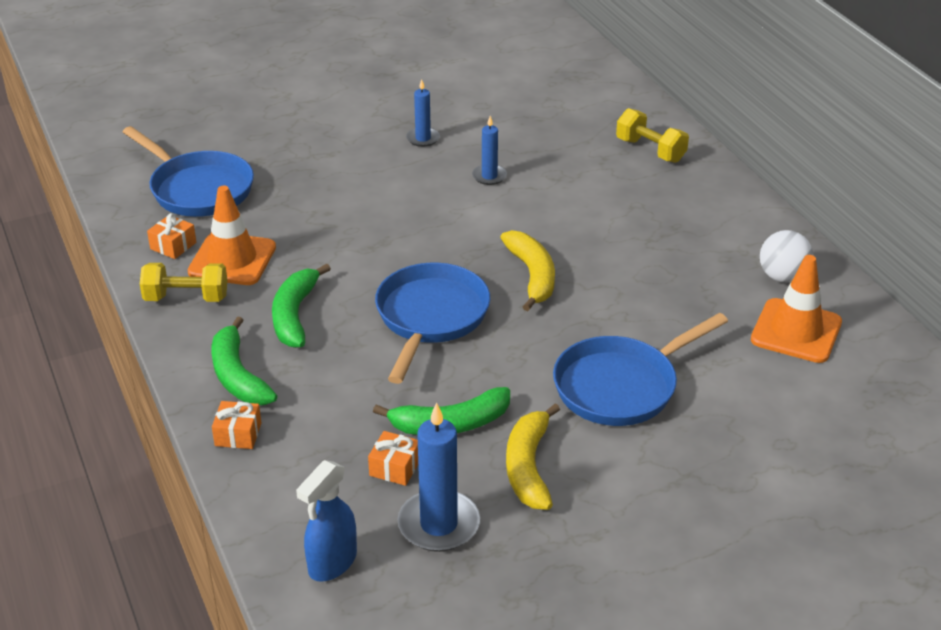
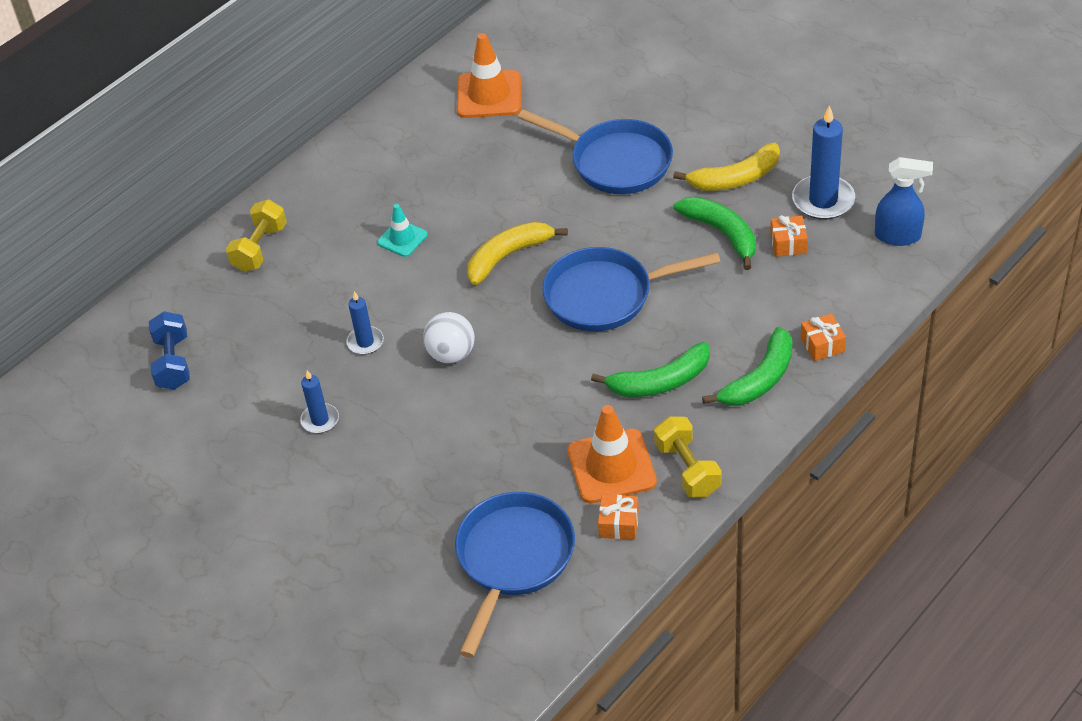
camera: 110 degrees left, 10 degrees up
(545, 90) = (173, 363): none -> blue dumbbell
(605, 223) = (402, 238): none -> turquoise traffic cone
(782, 277) = (421, 118): white ball -> white ball (451, 354)

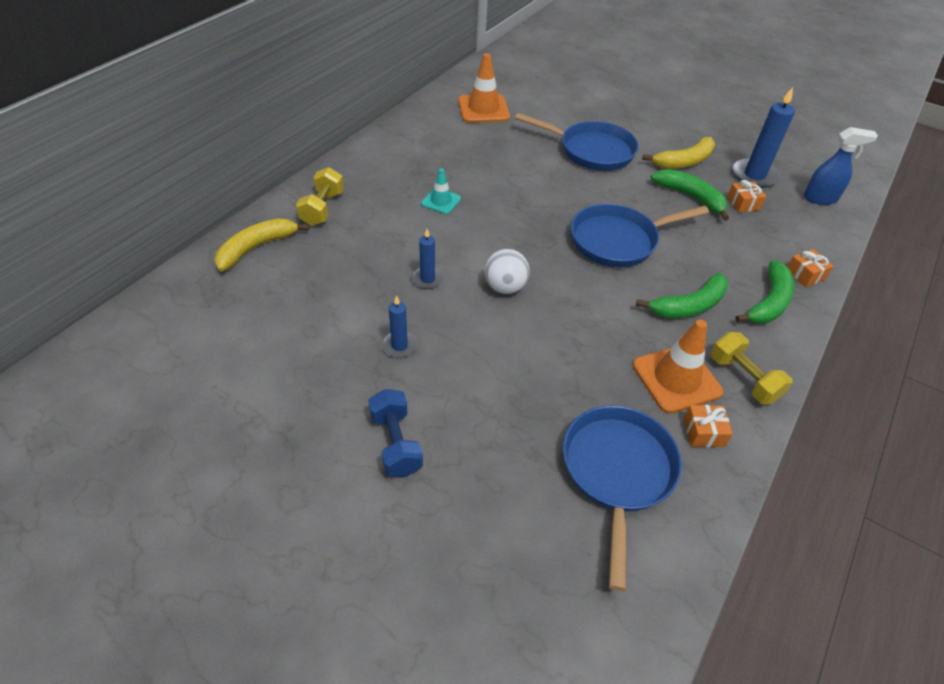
camera: 15 degrees left, 0 degrees up
(173, 363) = (254, 299): blue dumbbell -> blue dumbbell (396, 443)
(508, 256) = (530, 213): yellow banana -> yellow banana (256, 248)

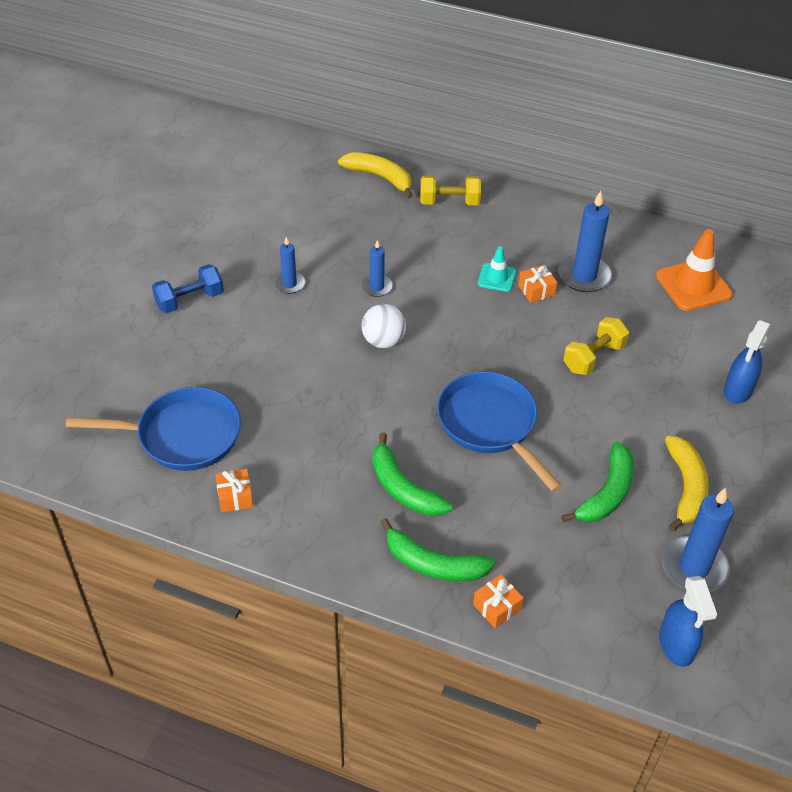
camera: 80 degrees right, 0 degrees up
(455, 155) = (584, 276): none -> blue candle
(591, 151) = (658, 392): blue pan -> none
(595, 118) = (737, 391): none -> blue spray bottle
(676, 379) = (296, 476): orange traffic cone -> none
(684, 161) = (685, 487): yellow banana -> yellow banana turned 135 degrees counterclockwise
(743, 203) = (619, 550): orange gift -> orange gift (536, 290)
(743, 379) = (309, 532): yellow dumbbell -> yellow dumbbell (593, 357)

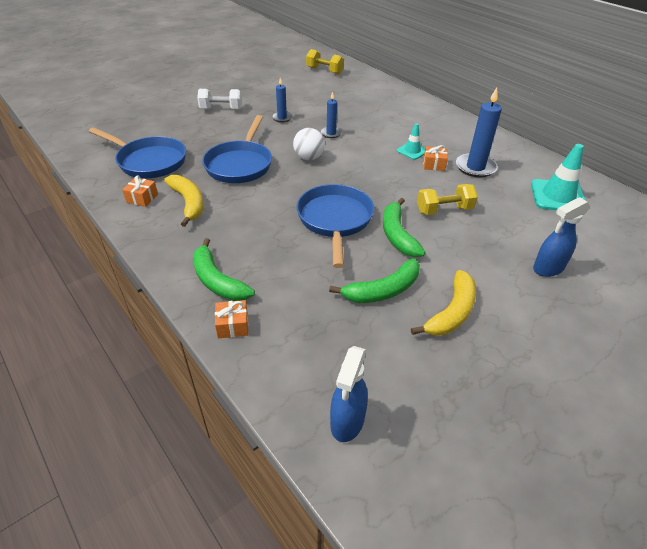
camera: 30 degrees right, 5 degrees down
(190, 300) = (221, 109): blue dumbbell -> white dumbbell
(307, 389) = (240, 164): none -> blue pan
(380, 177) = (382, 90): yellow banana -> yellow banana (188, 203)
(403, 488) = (243, 232): green banana -> green banana (397, 235)
(449, 202) = (415, 110): yellow dumbbell -> yellow dumbbell (324, 71)
(693, 285) = (558, 196): orange traffic cone -> turquoise traffic cone
(693, 567) = (412, 370): blue candle -> none

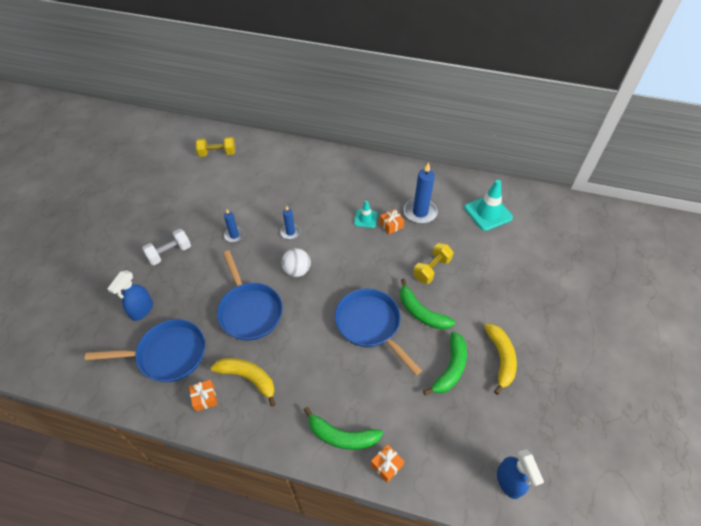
camera: 35 degrees left, 10 degrees up
(548, 268) = (524, 284): blue spray bottle -> blue spray bottle (142, 310)

